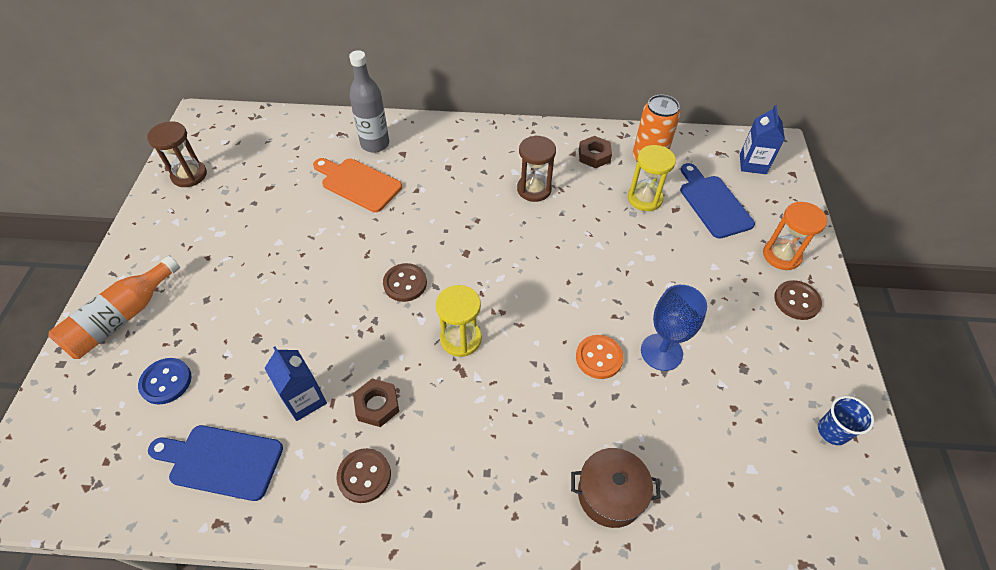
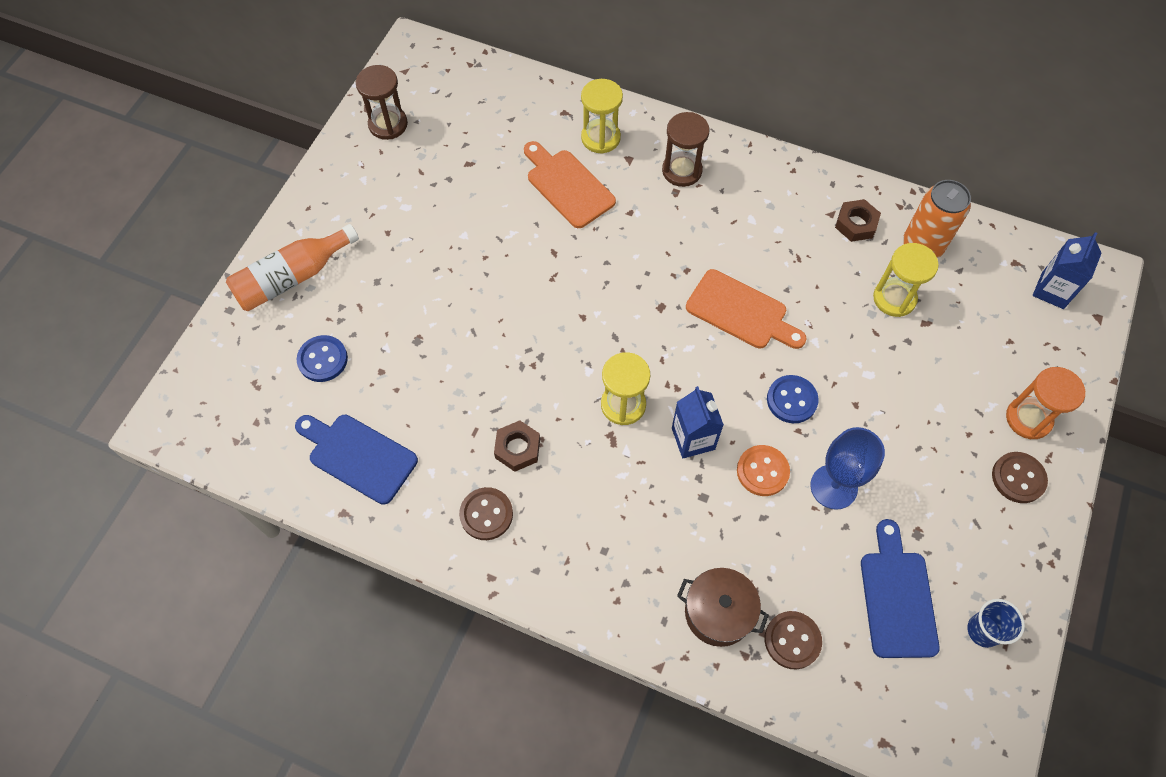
camera: 20 degrees right, 10 degrees up
(304, 399) = (449, 420): blue carton -> blue carton (693, 438)
(375, 144) = (600, 138): grey bottle -> yellow hourglass
(405, 283) = (584, 324): brown button -> brown button (792, 640)
(532, 239) = (741, 312): none -> orange cutting board
(534, 189) = (766, 249): brown hourglass -> brown hourglass (682, 171)
(599, 294) = (791, 400): none -> blue button
(713, 203) = (976, 329): blue cutting board -> blue cutting board (897, 597)

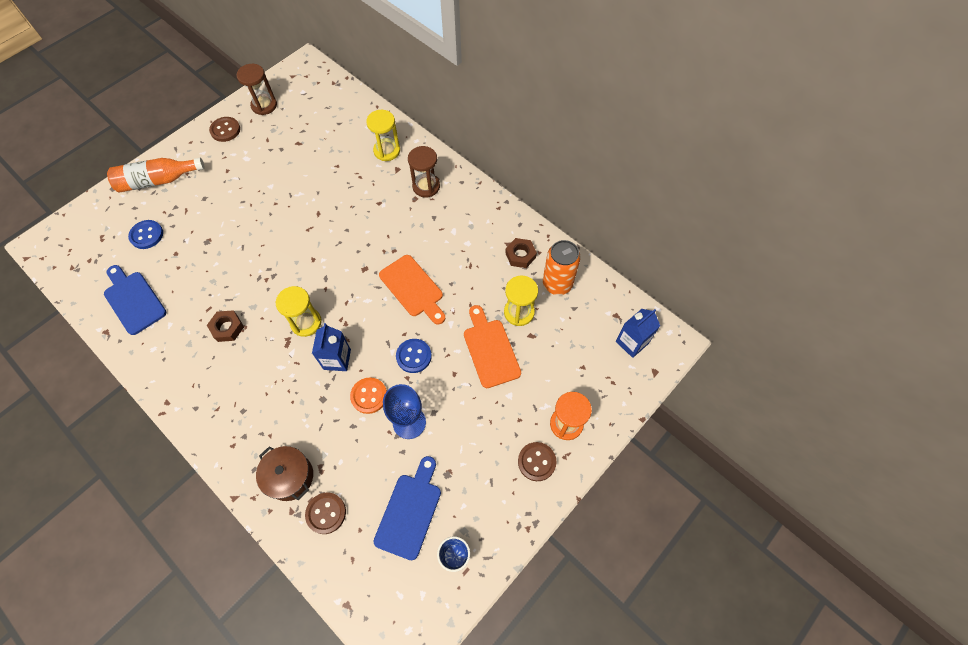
camera: 20 degrees right, 0 degrees up
(486, 514) = (186, 362): brown button -> brown button (225, 130)
(567, 186) = (349, 174): orange cutting board -> orange cutting board (490, 349)

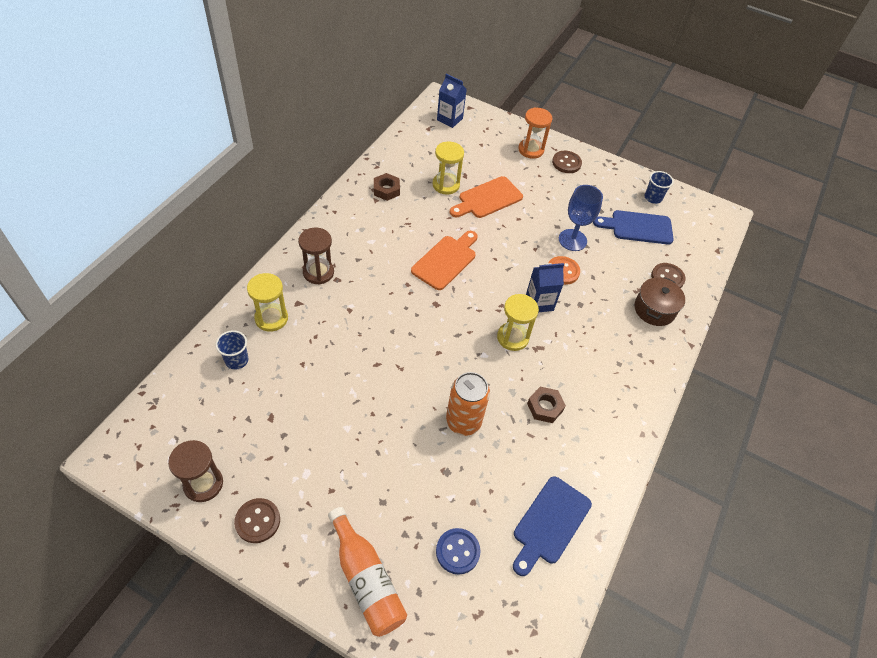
camera: 110 degrees left, 10 degrees down
(354, 127) = (236, 360): none -> blue cup
(414, 356) = (514, 247): blue button -> none
(557, 284) = (409, 164): orange can -> orange can (463, 421)

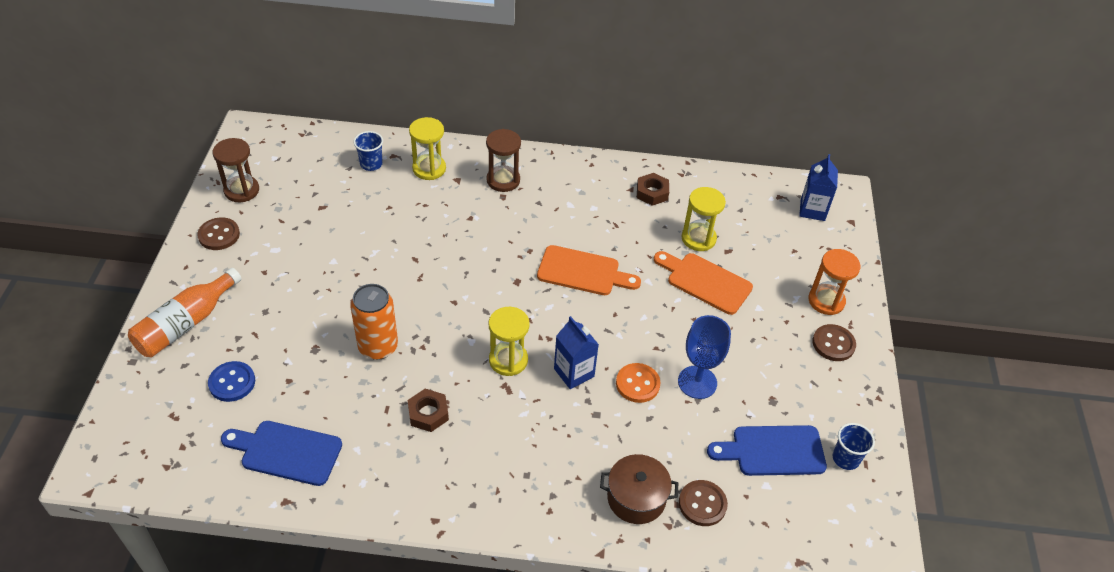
camera: 70 degrees right, 5 degrees down
(638, 227) = (773, 451): blue cutting board -> blue cutting board turned 75 degrees counterclockwise

